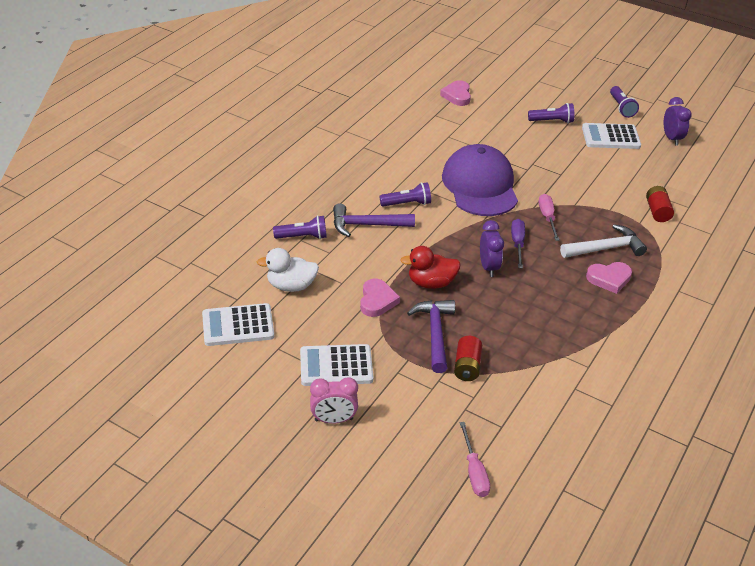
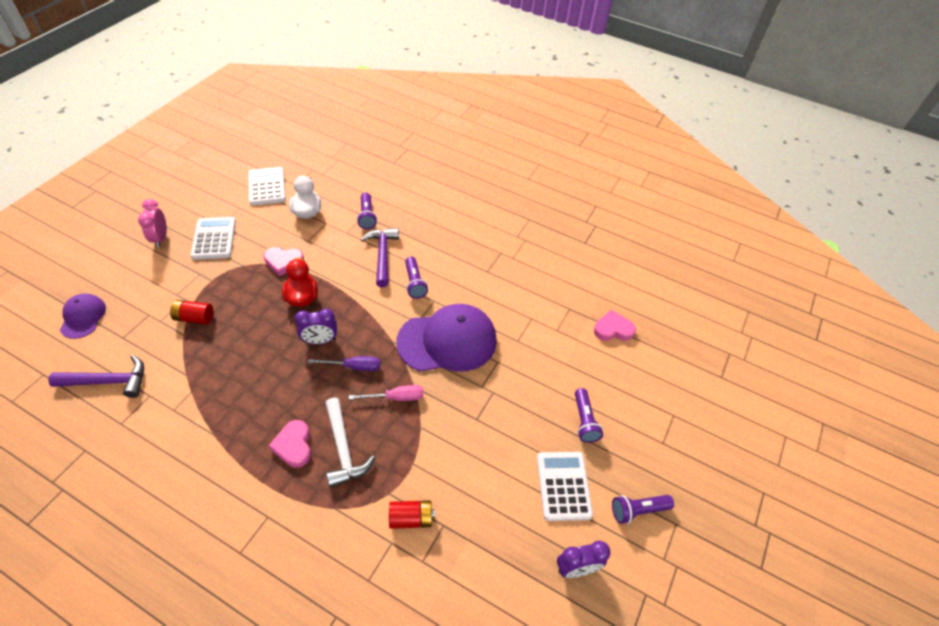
camera: 85 degrees right, 10 degrees up
(435, 333) = (238, 298): purple hammer -> purple hammer (108, 381)
(474, 472) = (83, 317): pink screwdriver -> purple cap

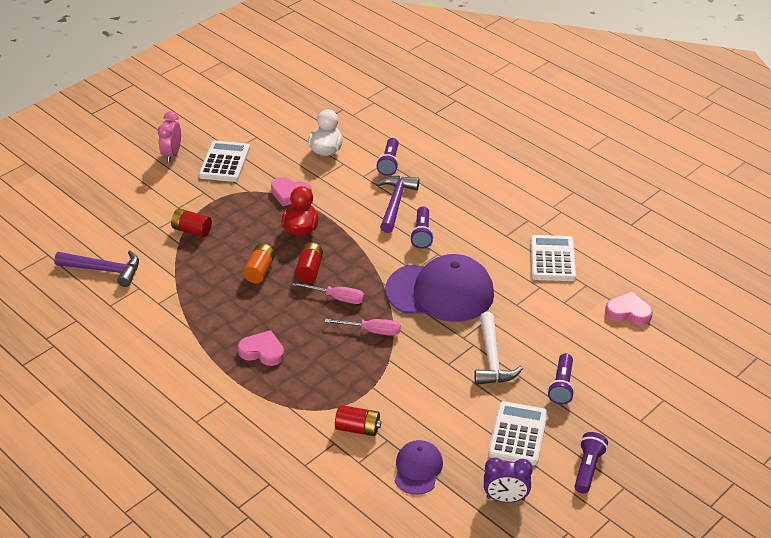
camera: 20 degrees right, 10 degrees down
(83, 317) = (89, 213): purple cap -> purple cap (418, 469)
(267, 187) = (289, 120): white calculator -> white calculator (552, 259)
(271, 351) = (259, 271): none -> orange battery
(293, 445) = (262, 351): pink heart -> pink heart turned 105 degrees clockwise
(320, 340) = (309, 270): purple clock -> red battery
(343, 449) = (308, 363): white hammer -> white hammer (492, 358)
(354, 367) = (337, 298): purple screwdriver -> pink screwdriver
(638, 510) = (588, 468): purple flashlight -> purple flashlight turned 105 degrees clockwise

